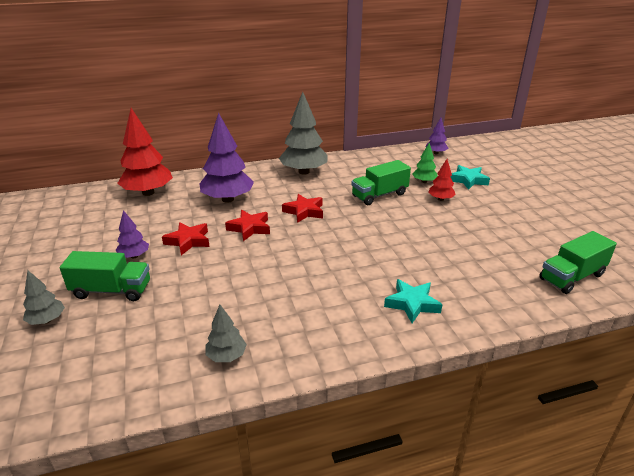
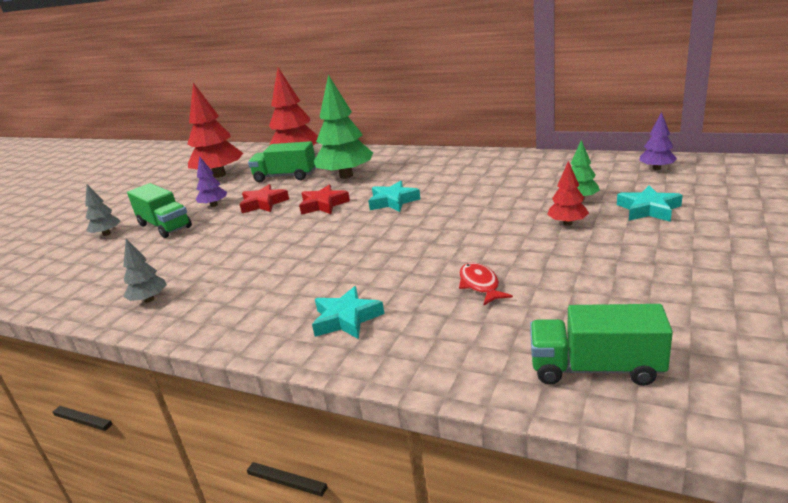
camera: 45 degrees right, 5 degrees down
(83, 226) = (219, 175): none -> red tree
(228, 199) = (346, 176): purple tree -> green tree
(303, 172) = (455, 163): grey tree -> none
(304, 211) = (393, 201): red star -> turquoise star
(379, 195) = (498, 202): green truck -> green truck (285, 176)
(453, 252) = (480, 285): none -> red fish

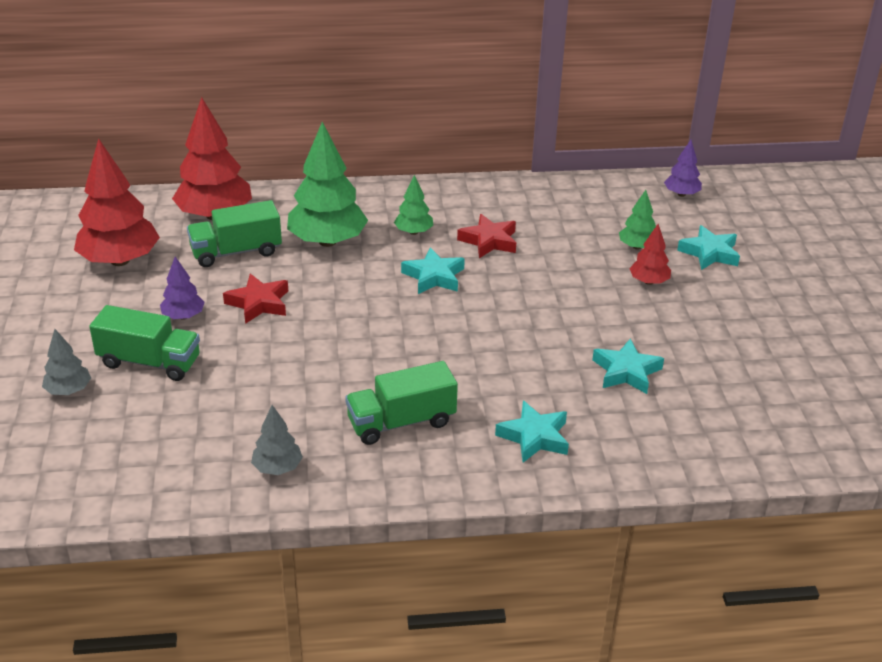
camera: 35 degrees left, 10 degrees up
(323, 205) = (348, 294): red star -> red star (489, 241)
(409, 175) = (414, 232): none -> green tree
(480, 285) = (626, 371): red fish -> turquoise star
(595, 368) = (779, 431): green truck -> green truck (401, 422)

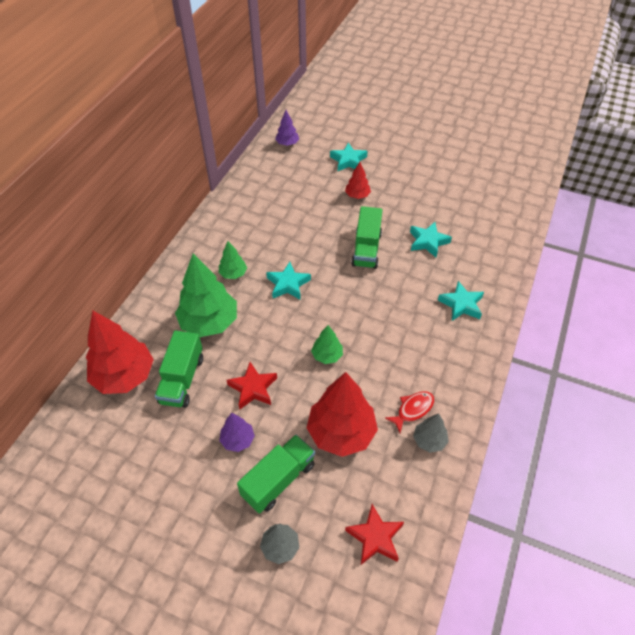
camera: 60 degrees left, 15 degrees up
(120, 260) = (136, 459): red tree -> red tree (341, 432)
(315, 440) = (413, 410): none -> red fish
(401, 422) = (418, 359): green truck -> green truck (366, 249)
(489, 241) = (270, 243): red star -> red star (375, 537)
(637, 247) = (322, 184): green tree -> green tree (327, 355)

